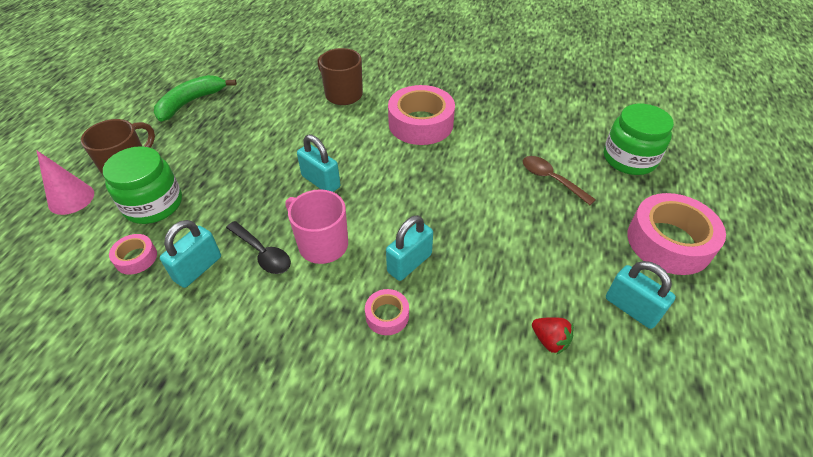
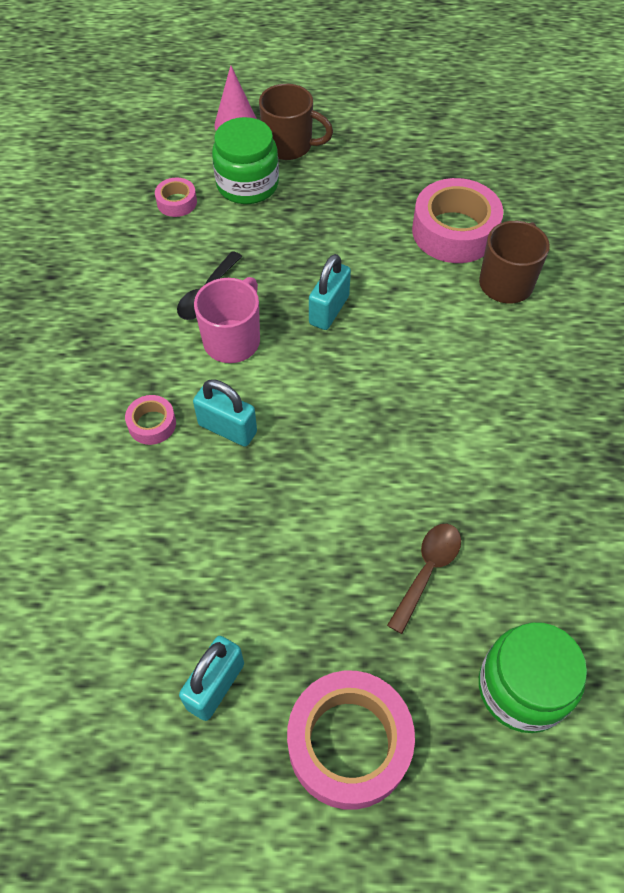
camera: 75 degrees right, 10 degrees up
(191, 102) = (418, 146): green banana -> none
(198, 268) = (175, 251): turquoise padlock -> none
(421, 123) = (484, 386): pink tape -> pink tape (454, 231)
(550, 340) = (150, 590): red strawberry -> none

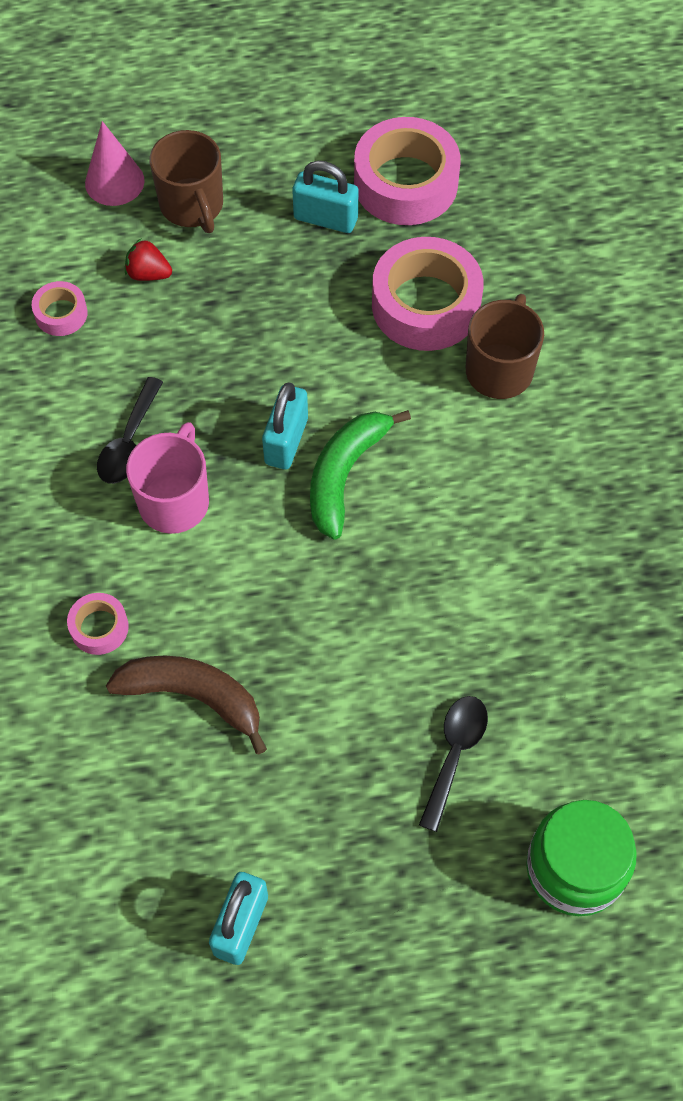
camera: 10 degrees left, 5 degrees up
(215, 488) = (193, 696): none -> brown banana
(227, 428) = (192, 618): turquoise padlock -> turquoise padlock (325, 218)
(247, 185) = (148, 273): green jar -> red strawberry
(289, 146) = (192, 206): brown mug -> brown mug turned 60 degrees clockwise
(349, 743) = (397, 960): pink tape -> pink tape (405, 183)
(370, 341) = (344, 475): none -> green banana
(427, 571) = (454, 755): brown spoon -> black spoon

